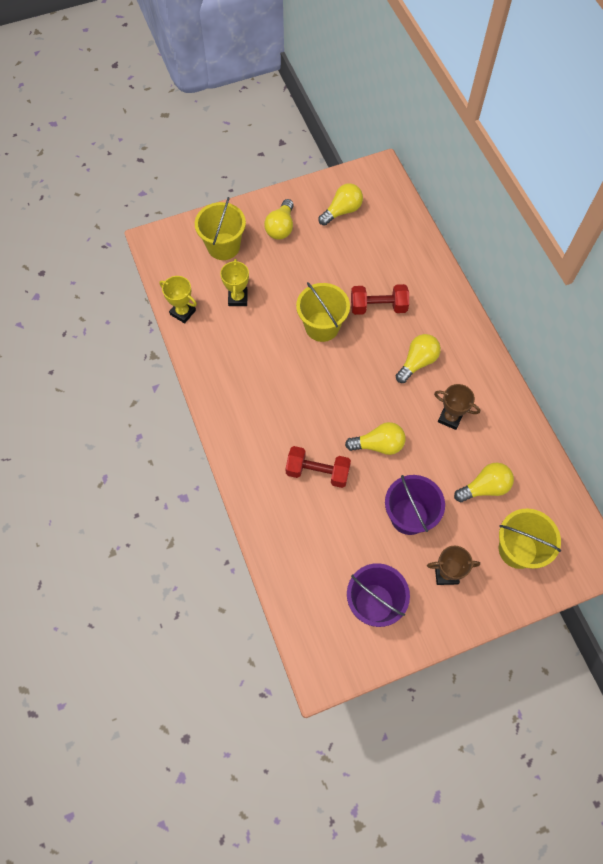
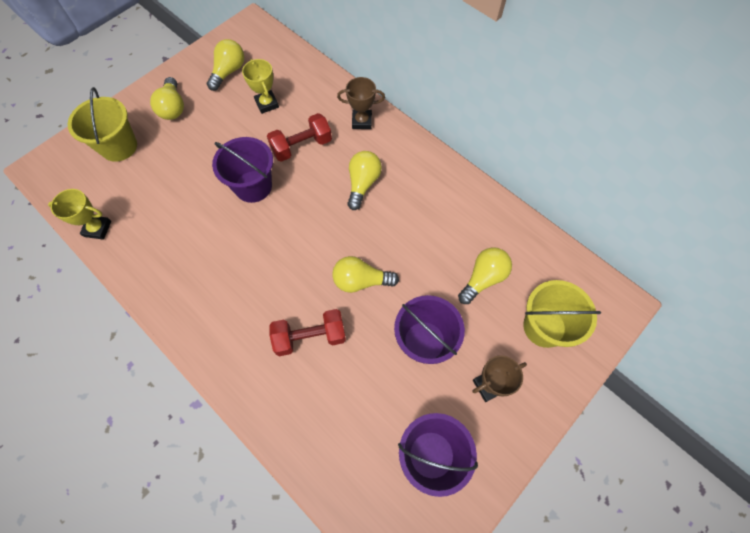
camera: 25 degrees left, 0 degrees up
(238, 298) = (153, 192): yellow trophy -> yellow trophy (267, 104)
(322, 326) = (253, 186): yellow bucket -> purple bucket
(378, 445) = (361, 281): yellow light bulb -> yellow light bulb turned 150 degrees counterclockwise
(450, 418) = (418, 224): brown trophy -> brown trophy (362, 121)

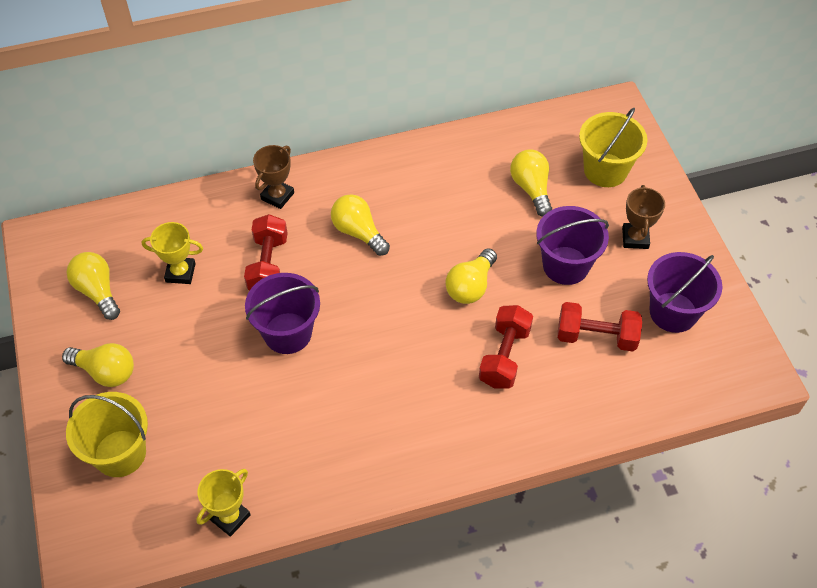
camera: 60 degrees left, 10 degrees down
(368, 399) = (596, 336): none -> red dumbbell

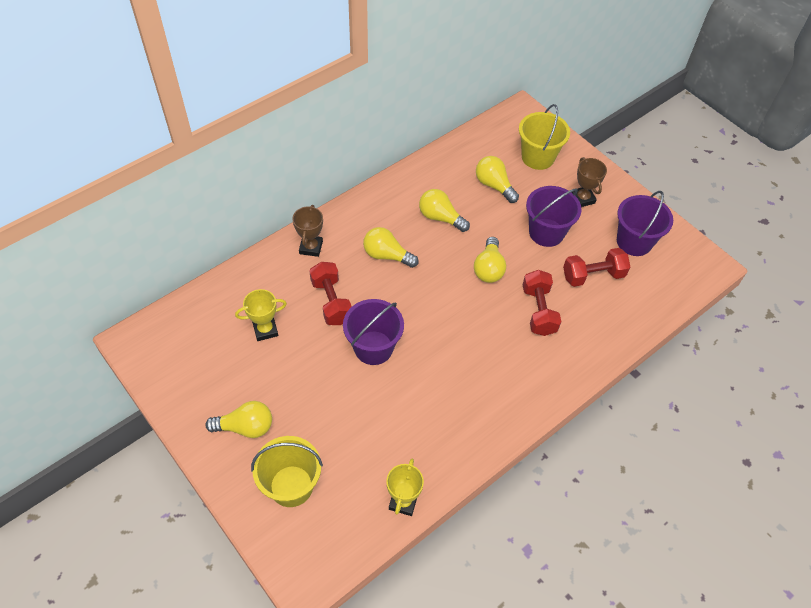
camera: 25 degrees left, 0 degrees up
(98, 291) = (205, 366): yellow light bulb -> yellow light bulb (440, 217)

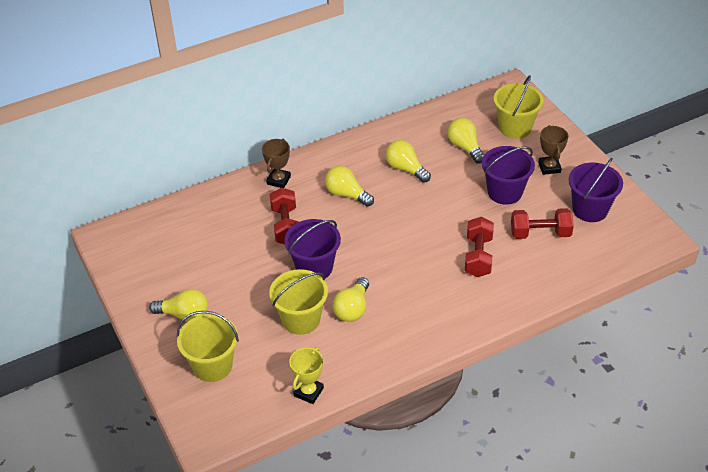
camera: 15 degrees right, 10 degrees down
(265, 330) = (221, 241): yellow trophy -> none
(374, 413) = (301, 319): none -> yellow bucket
(488, 268) = (440, 216): yellow light bulb -> yellow light bulb (352, 309)

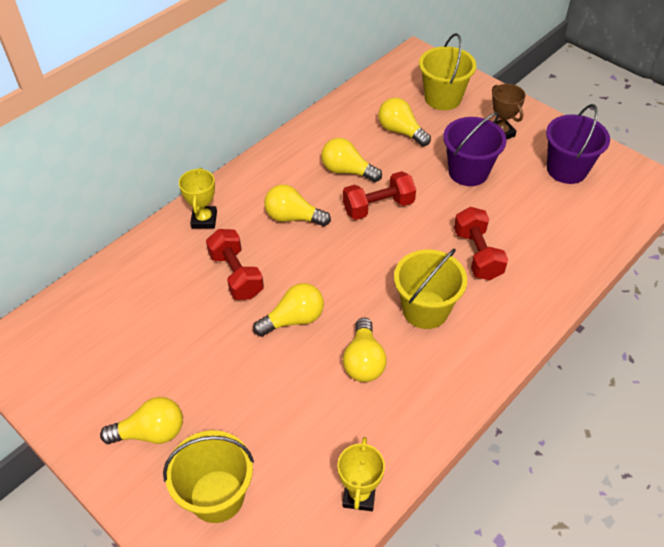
camera: 20 degrees left, 5 degrees up
(278, 180) = (204, 220): brown trophy -> yellow trophy
(301, 319) = (306, 394): yellow bucket -> yellow bucket (425, 309)
(314, 267) = (293, 319): purple bucket -> yellow light bulb
(540, 233) = (530, 209): red dumbbell -> red dumbbell (378, 207)

